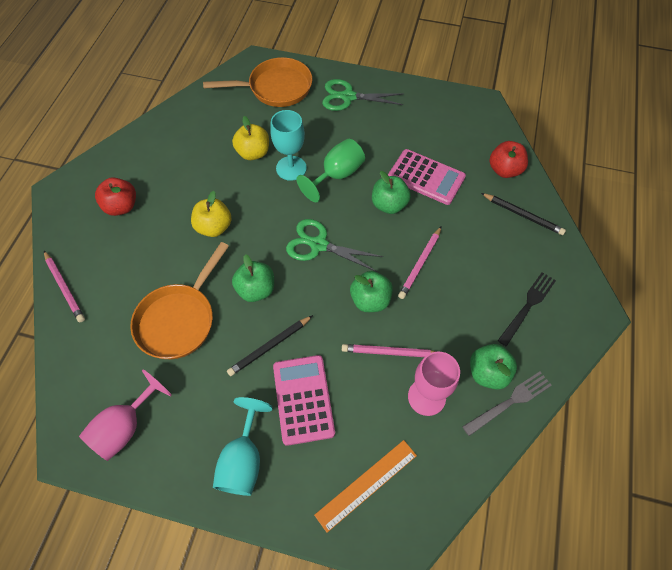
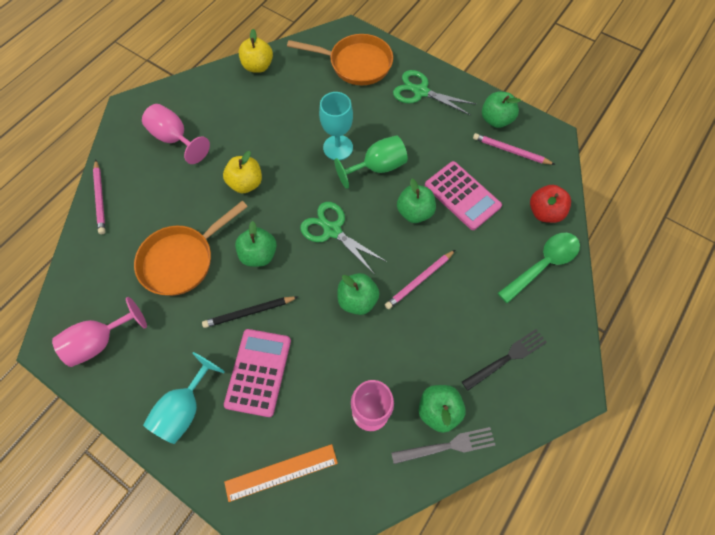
camera: 20 degrees right, 5 degrees up
(121, 206) = (175, 139): red apple -> pink goblet
(253, 153) = (309, 122): yellow apple -> yellow apple (258, 66)
(390, 352) = (354, 356): pink pencil -> pink pencil (510, 151)
(427, 103) = (496, 120): none -> green apple
(523, 215) = (543, 264): black pencil -> green spoon

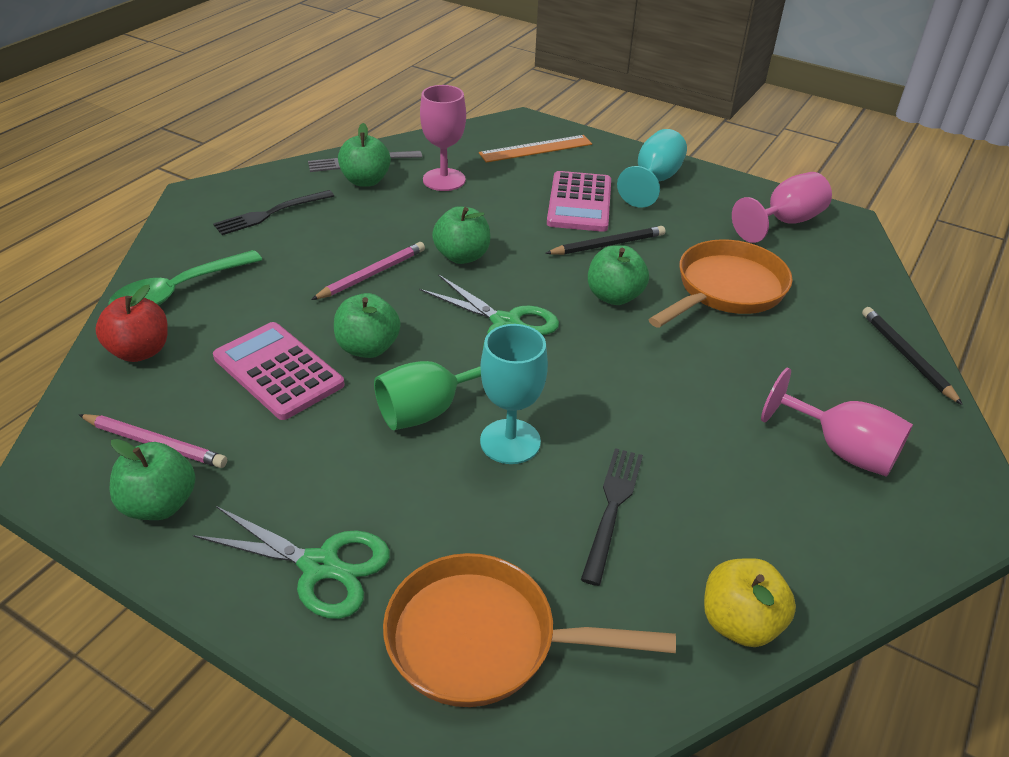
camera: 175 degrees right, 25 degrees down
(100, 198) = (906, 356): pink pencil -> black pencil
(246, 183) = (669, 381): yellow apple -> none
(295, 112) = (612, 508): none -> black fork

